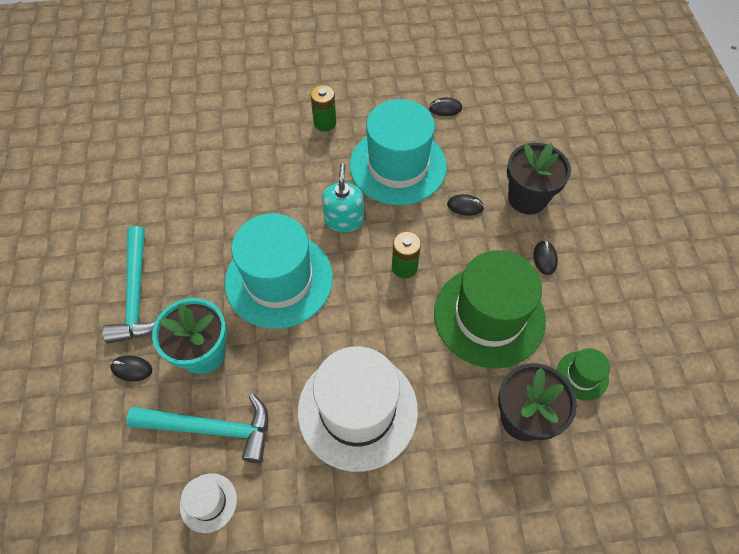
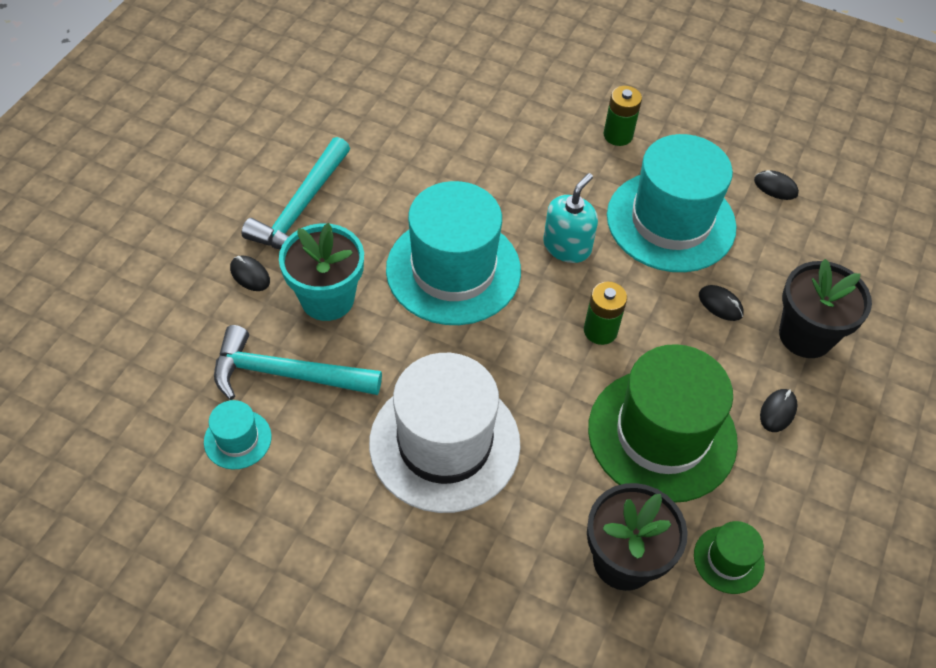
camera: 30 degrees right, 5 degrees down
(208, 502) = (237, 439): white hat -> turquoise hat
(211, 429) = (286, 374): turquoise hammer -> turquoise hammer turned 150 degrees clockwise

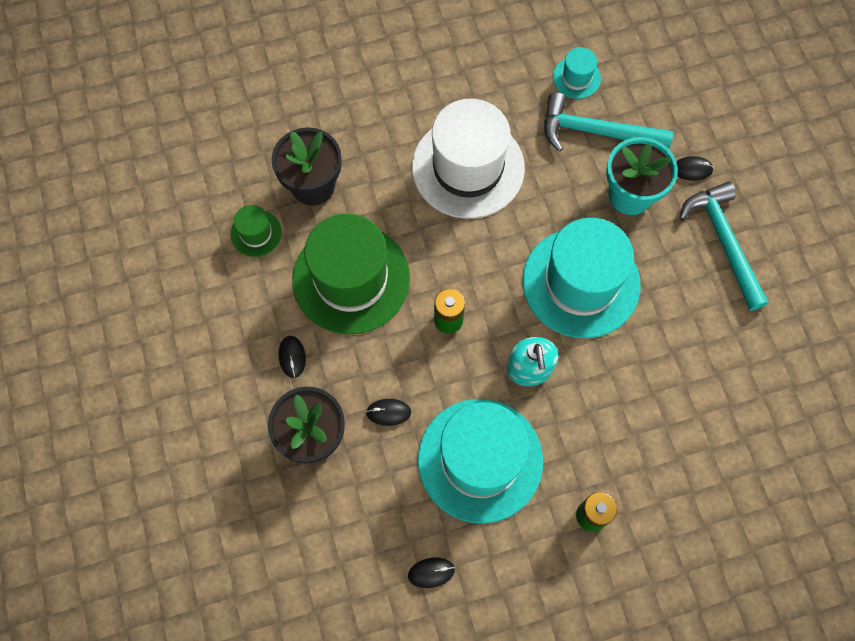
camera: 140 degrees right, 15 degrees up
(286, 374) = (596, 131): turquoise hammer -> turquoise hammer turned 135 degrees counterclockwise

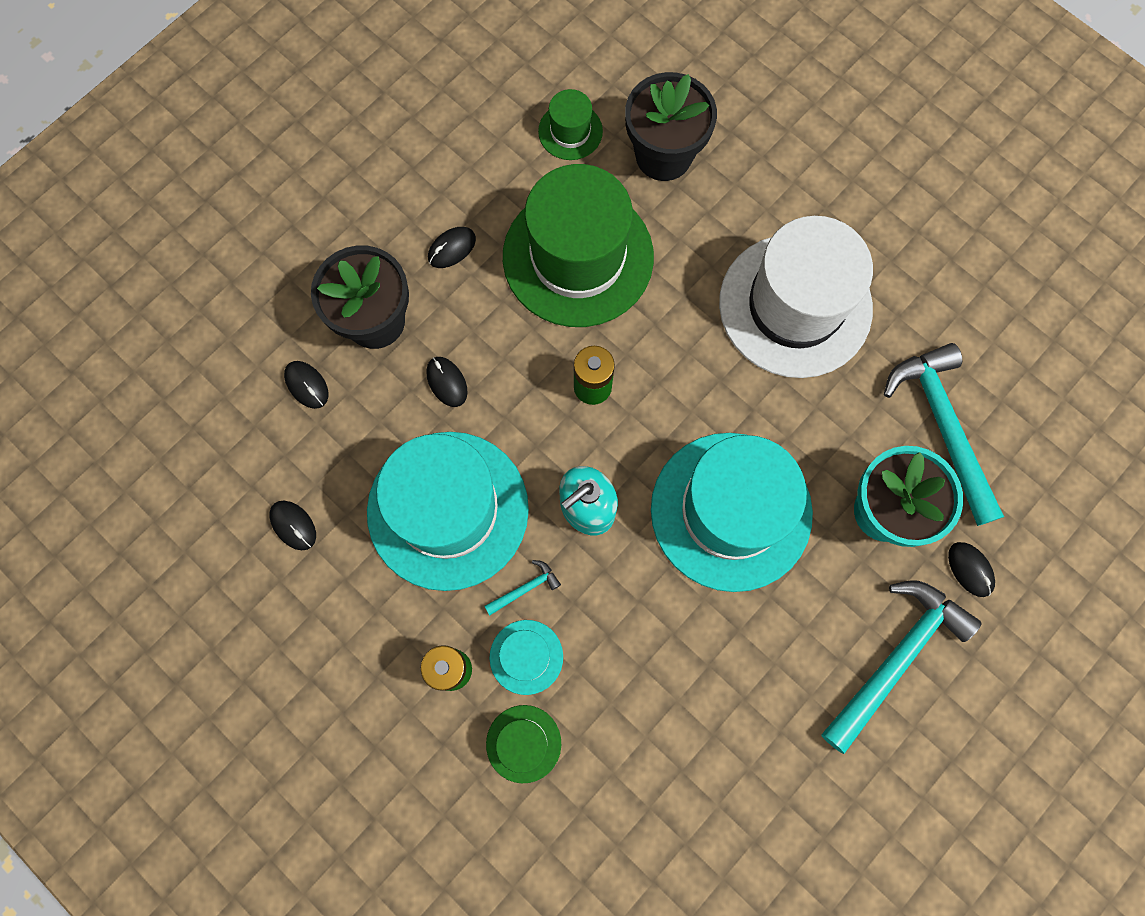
camera: 60 degrees right, 5 degrees up
(332, 510) = (307, 385): none -> black mouse
(562, 438) = (525, 588): none -> turquoise hammer
(576, 78) = (1001, 365): turquoise hat -> turquoise hat (526, 657)
(664, 494) = (523, 743): none -> green hat

